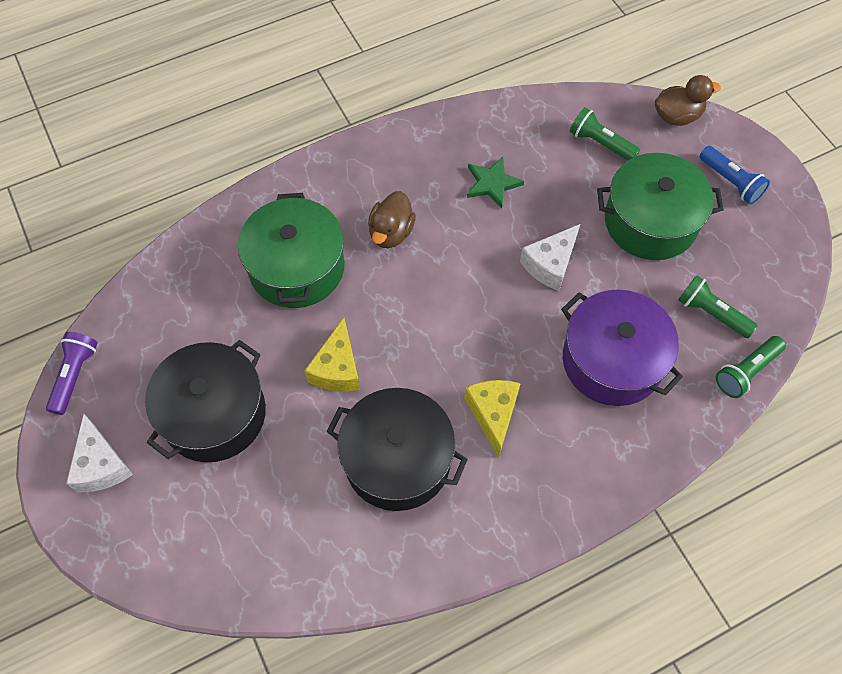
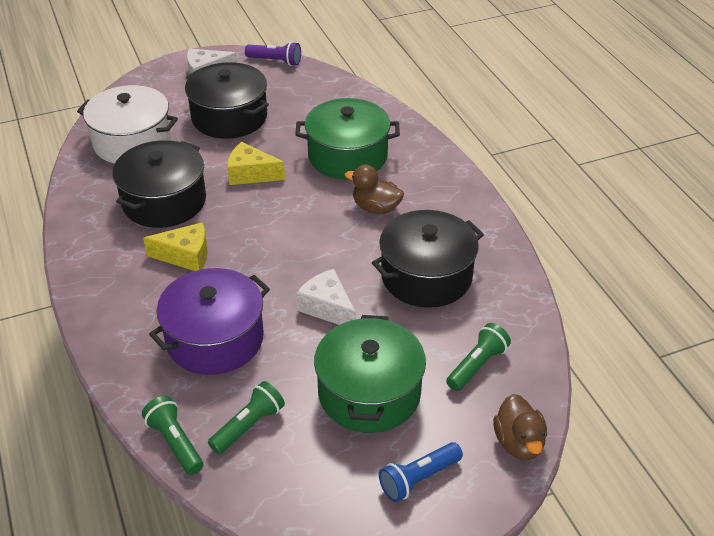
camera: 95 degrees right, 20 degrees down
(272, 531) = (132, 142): none -> white pot
(492, 183) = (426, 276): green star -> black pot

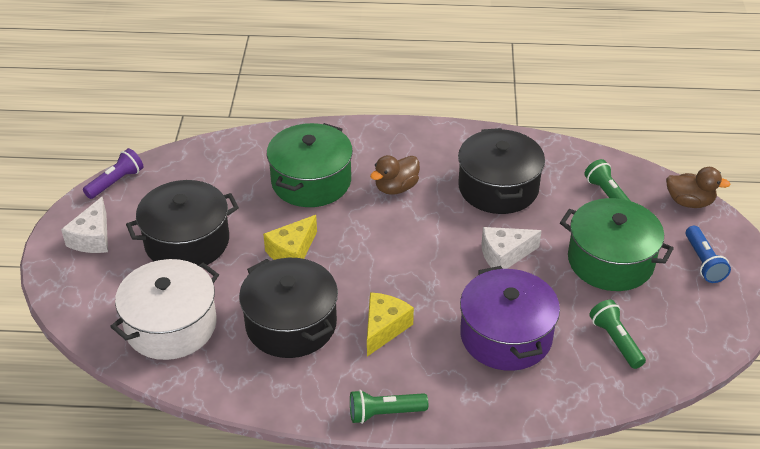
camera: 65 degrees left, 0 degrees up
(175, 443) = (615, 392): green flashlight -> green flashlight (384, 413)

